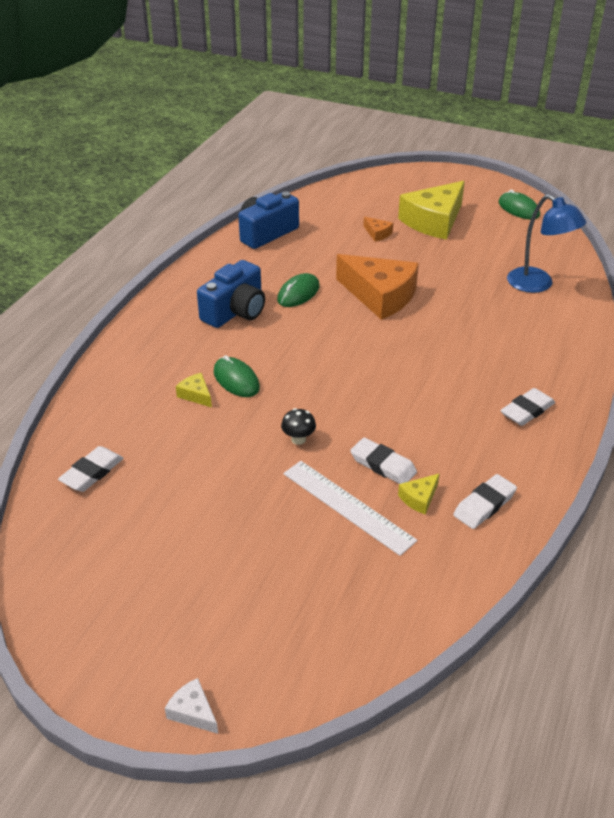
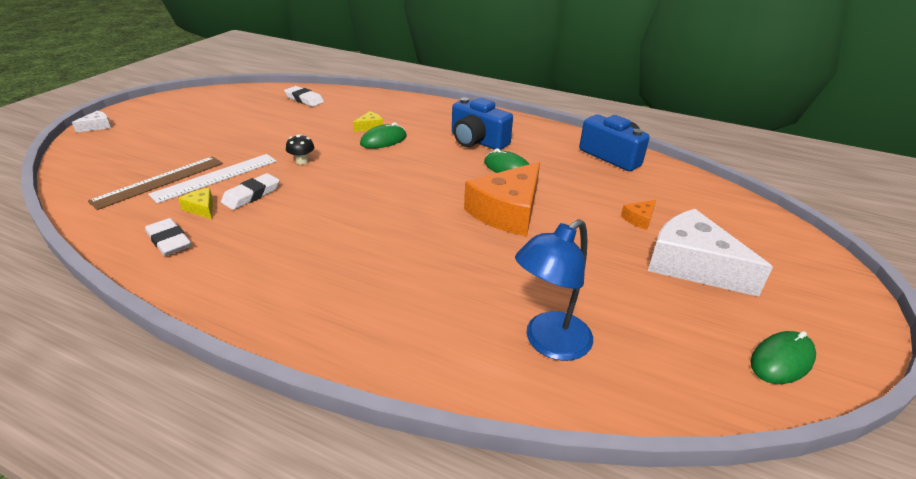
camera: 90 degrees right, 5 degrees down
(366, 557) = (159, 181): none -> brown ruler
(434, 221) = (692, 265): yellow cheese -> white cheese
(527, 410) = (284, 288): white eraser -> none

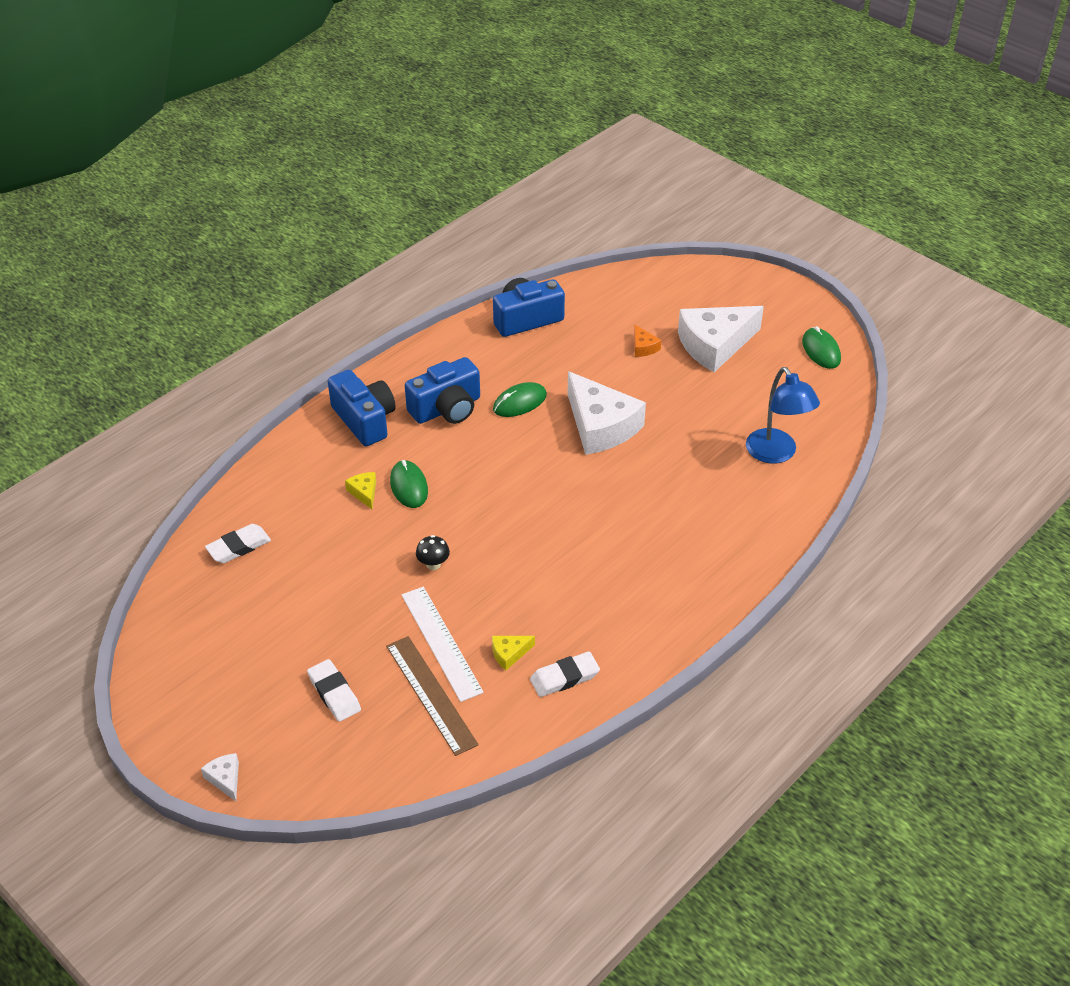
camera: 70 degrees left, 10 degrees up
(251, 195) = (495, 612): white eraser -> white eraser (334, 693)
(444, 116) = (364, 420): none -> blue camera
(507, 211) = (600, 426): orange cheese -> white cheese

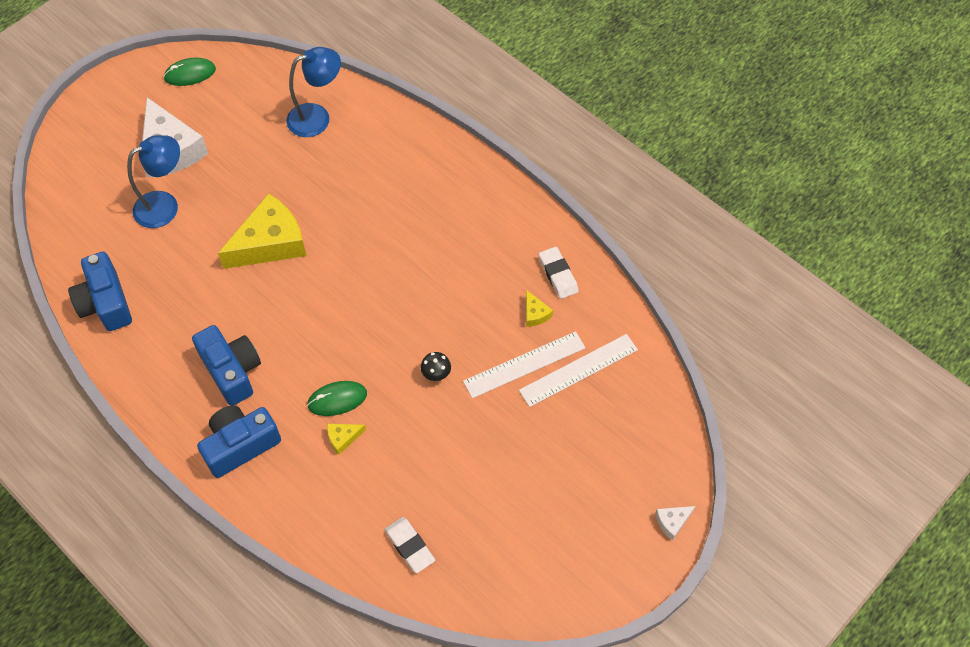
camera: 90 degrees left, 15 degrees up
(334, 693) = (580, 444): white eraser -> none
(431, 694) = (578, 370): brown ruler -> white ruler
(520, 402) = (230, 308): green mouse -> none
(600, 426) = (270, 243): white cheese -> yellow cheese
(643, 347) = (165, 205): orange cheese -> blue lamp

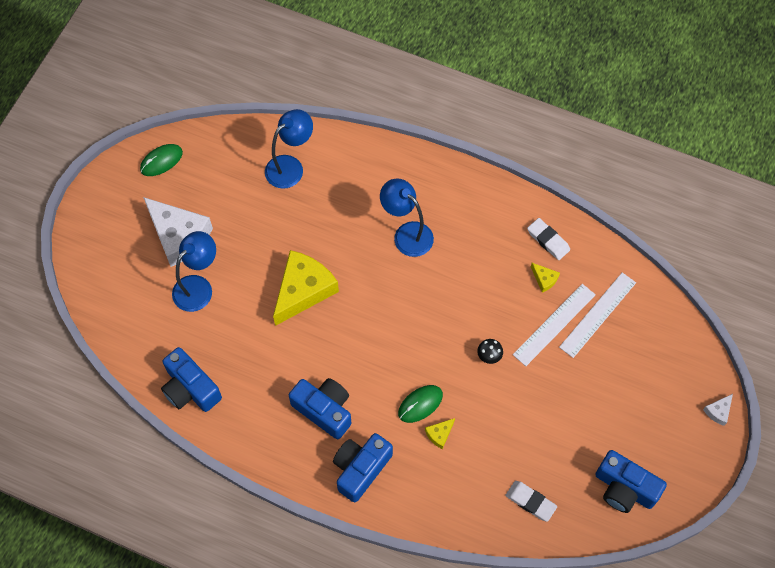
camera: 20 degrees left, 5 degrees up
(407, 220) = (407, 234): none -> blue lamp
(523, 569) = (624, 488): none -> blue camera

